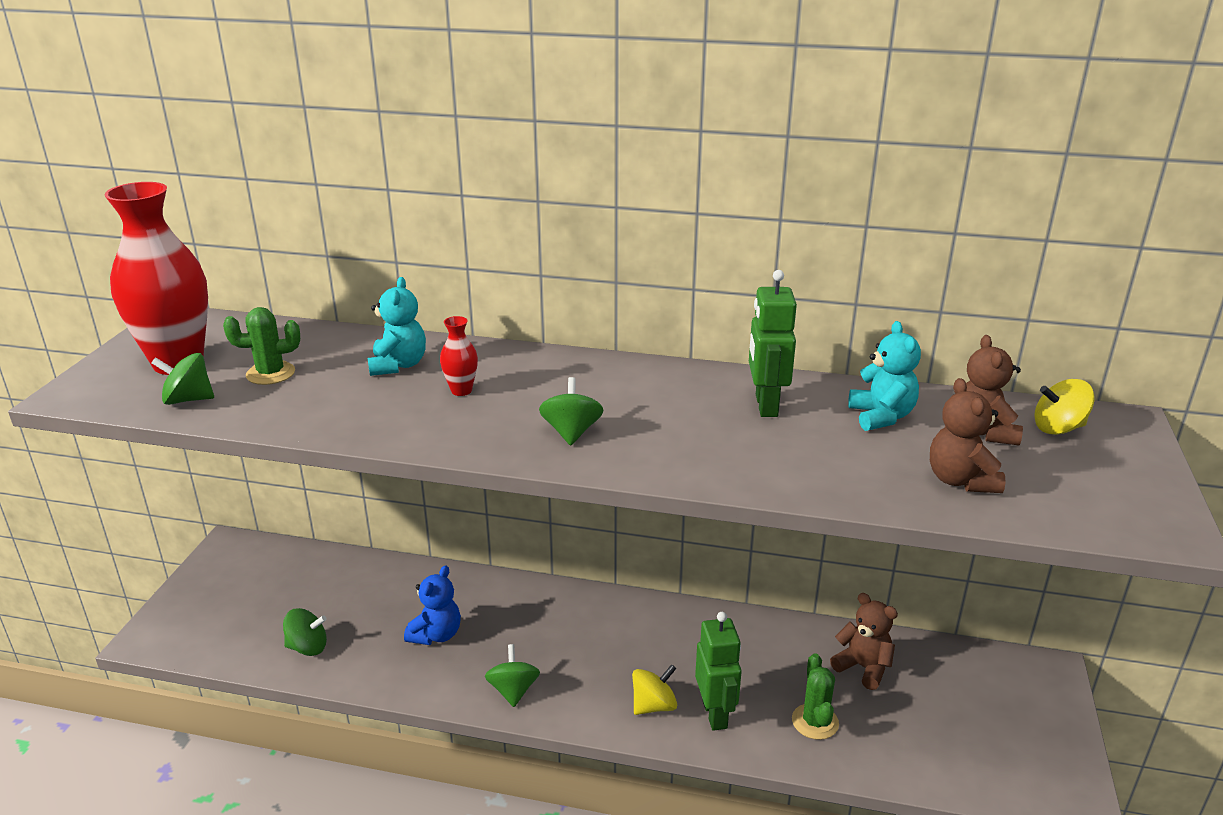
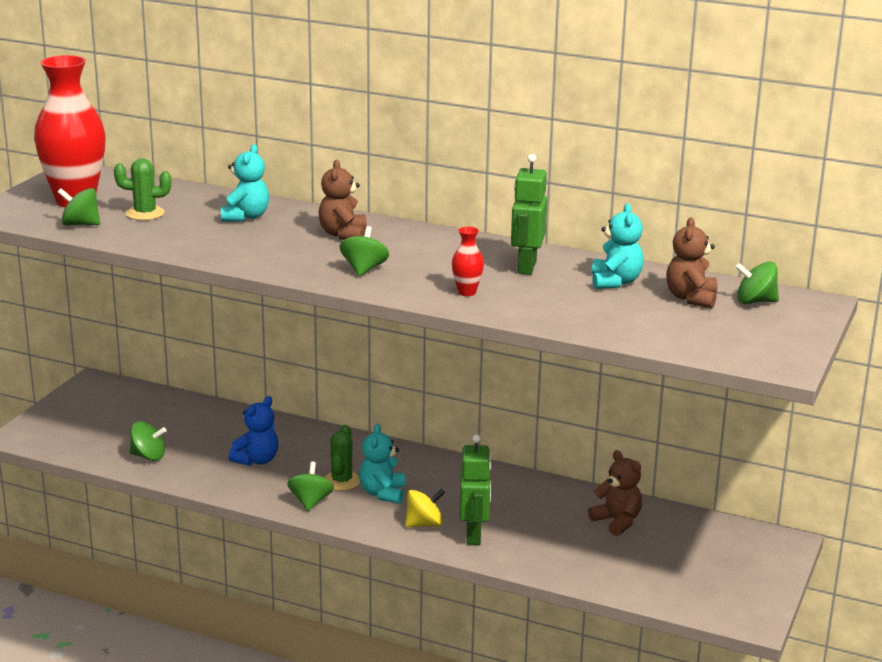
camera: 10 degrees right, 5 degrees down
(461, 391) = (289, 237): red vase -> red vase (467, 292)
(592, 664) = (382, 493): none -> turquoise teddy bear
(815, 722) = (556, 549): green cactus -> green cactus (341, 481)
(960, 480) = (647, 324): brown teddy bear -> brown teddy bear (343, 234)
(1058, 428) = (755, 301): yellow spinning top -> green spinning top

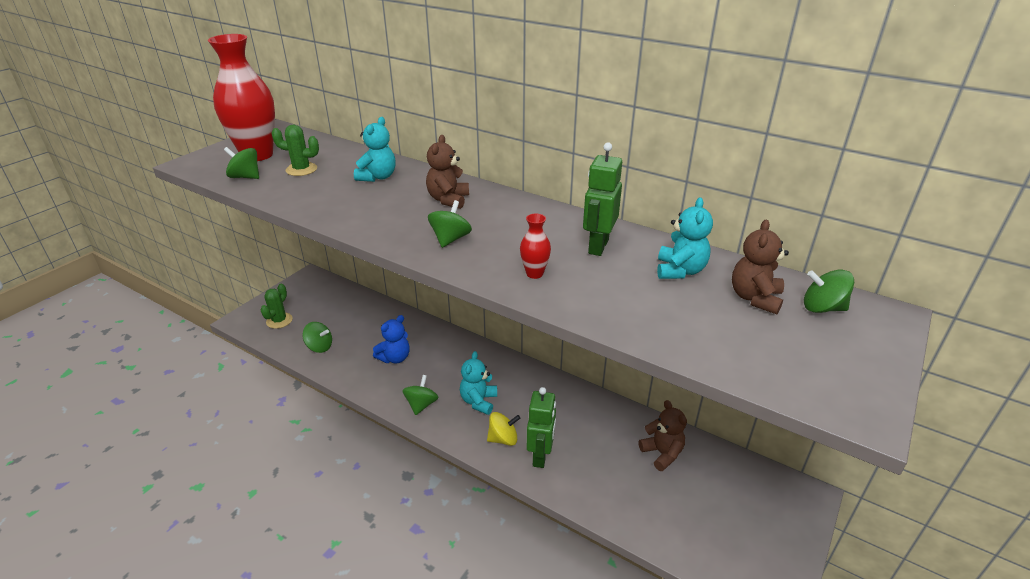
camera: 10 degrees right, 10 degrees up
(341, 481) = (451, 385): green cactus -> green cactus (279, 320)

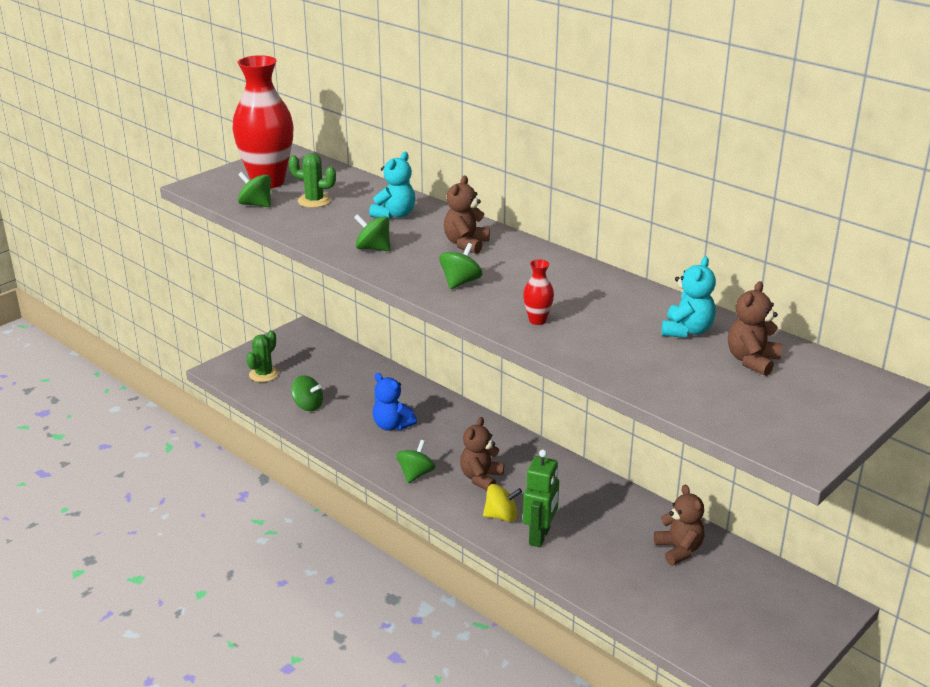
camera: 10 degrees right, 5 degrees down
(395, 358) = (392, 425): blue teddy bear -> blue teddy bear turned 75 degrees clockwise
(478, 401) = (481, 478): turquoise teddy bear -> brown teddy bear
(598, 246) = (610, 302): green robot -> none
(822, 308) = (816, 375): green spinning top -> green spinning top (373, 248)

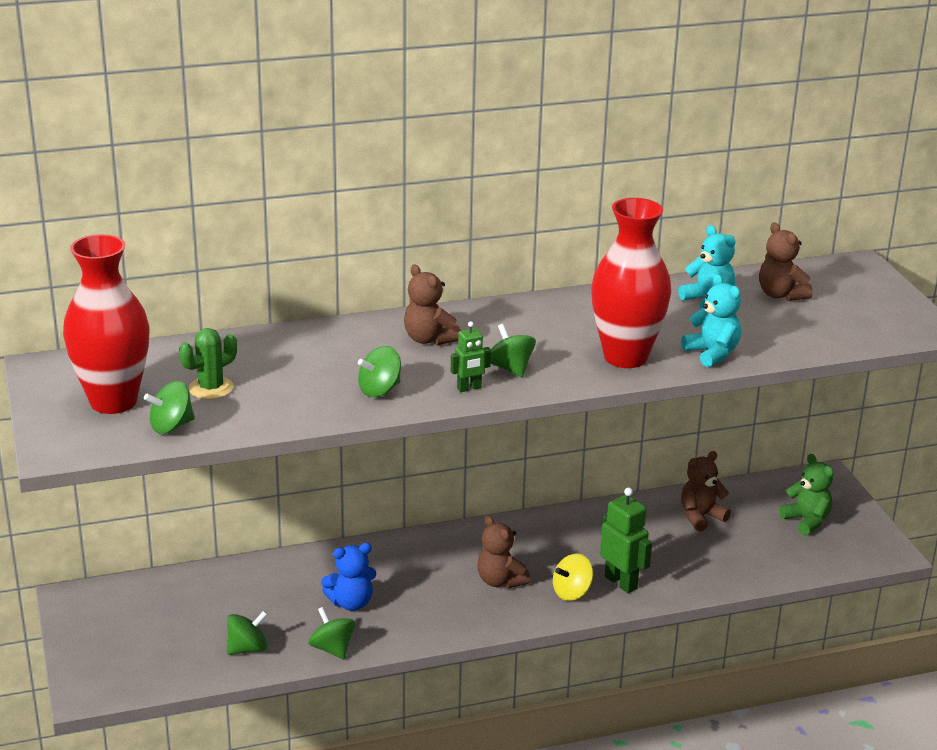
camera: 60 degrees left, 0 degrees up
(264, 374) = (140, 660): green cactus -> none
(394, 215) = (311, 354): turquoise teddy bear -> turquoise teddy bear (712, 353)
(412, 276) = (469, 388): none -> green robot
(416, 474) = (455, 619): green spinning top -> green spinning top (332, 648)
(501, 516) = (572, 592): yellow spinning top -> yellow spinning top turned 150 degrees counterclockwise
(537, 320) = (625, 357): red vase -> red vase, size x2.42
(679, 550) = (701, 517): brown teddy bear -> brown teddy bear turned 45 degrees counterclockwise
(748, 615) = (806, 521): none -> green teddy bear

